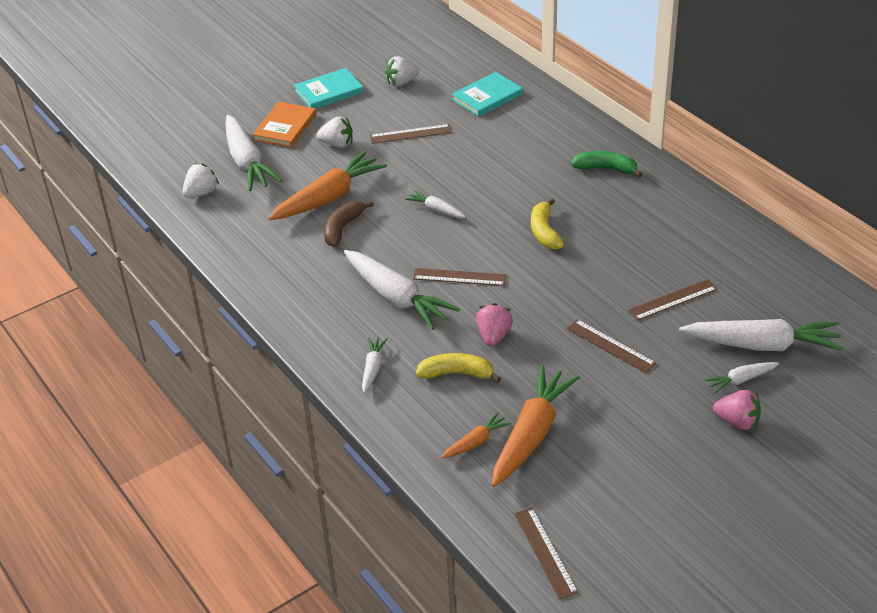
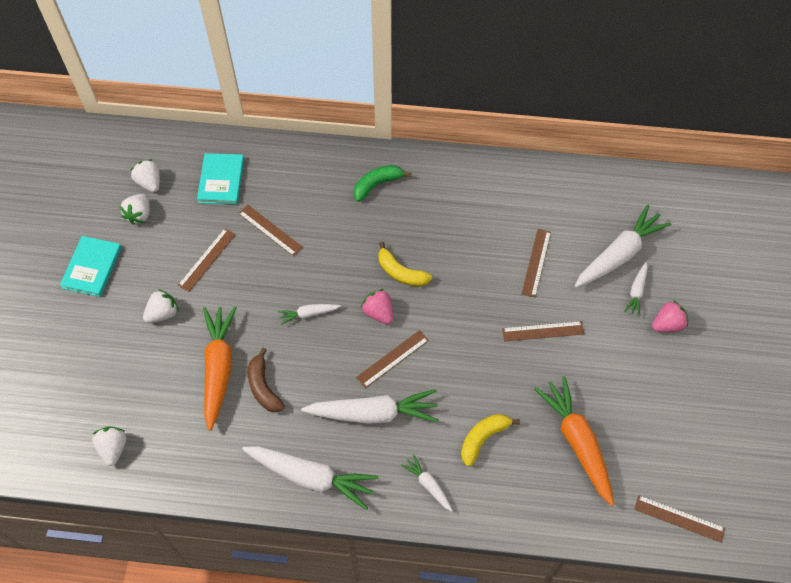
camera: 50 degrees left, 20 degrees up
(247, 162) = (112, 388): white carrot -> white carrot (310, 476)
(285, 127) = (100, 330): orange book -> none
(434, 69) = (149, 183): none -> white strawberry
(475, 442) = (554, 480): orange carrot -> none
(480, 145) = (270, 230): none -> brown ruler
(493, 336) = (469, 387): pink strawberry -> pink strawberry (378, 313)

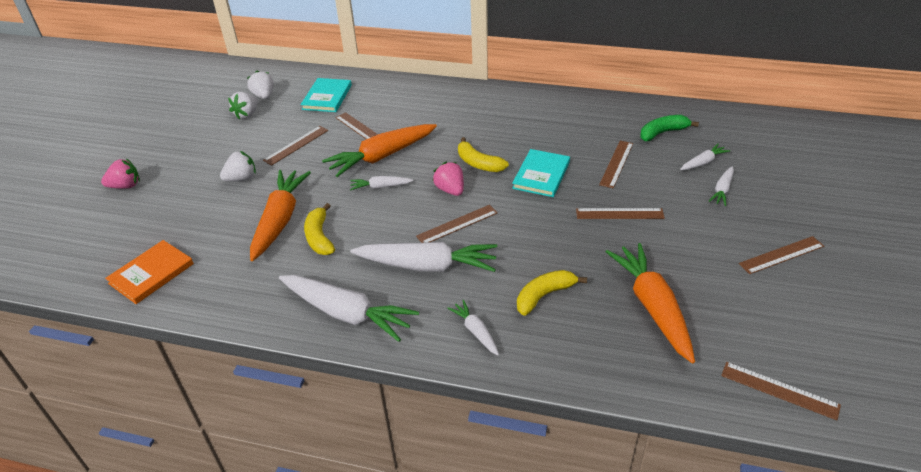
camera: 10 degrees right, 20 degrees down
(92, 267) = (190, 145): turquoise book -> turquoise book (541, 175)
(113, 448) = (151, 274): white strawberry -> orange book
(263, 387) = (319, 237): brown banana -> yellow banana
(301, 270) = (382, 156): none -> orange carrot
(377, 185) = (468, 106): green banana -> green banana (662, 133)
(618, 255) = (703, 163): white carrot -> white carrot, size x0.49
(667, 324) = (757, 217): pink strawberry -> pink strawberry (125, 186)
(687, 370) = (781, 255): none -> brown ruler

